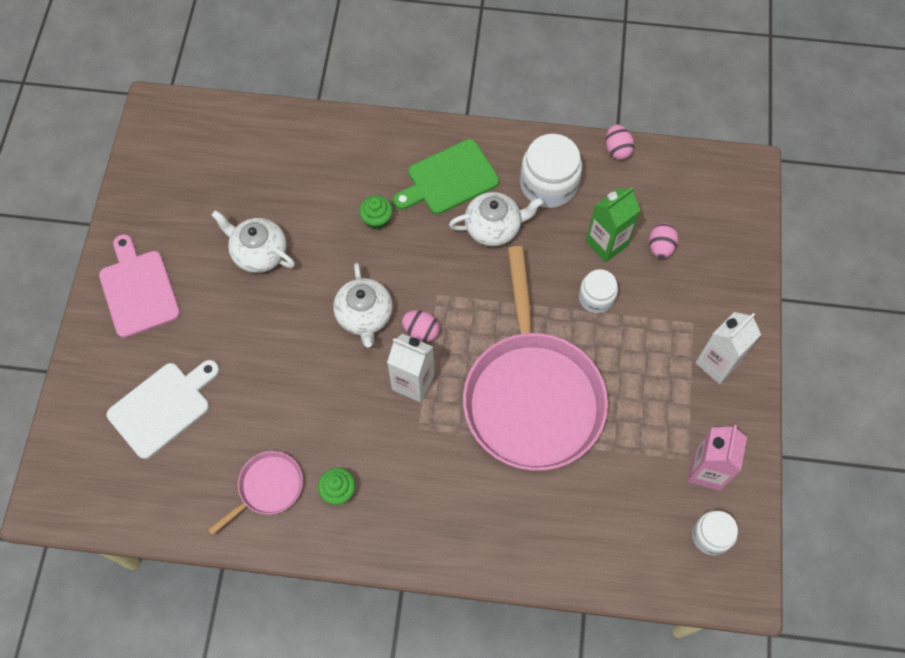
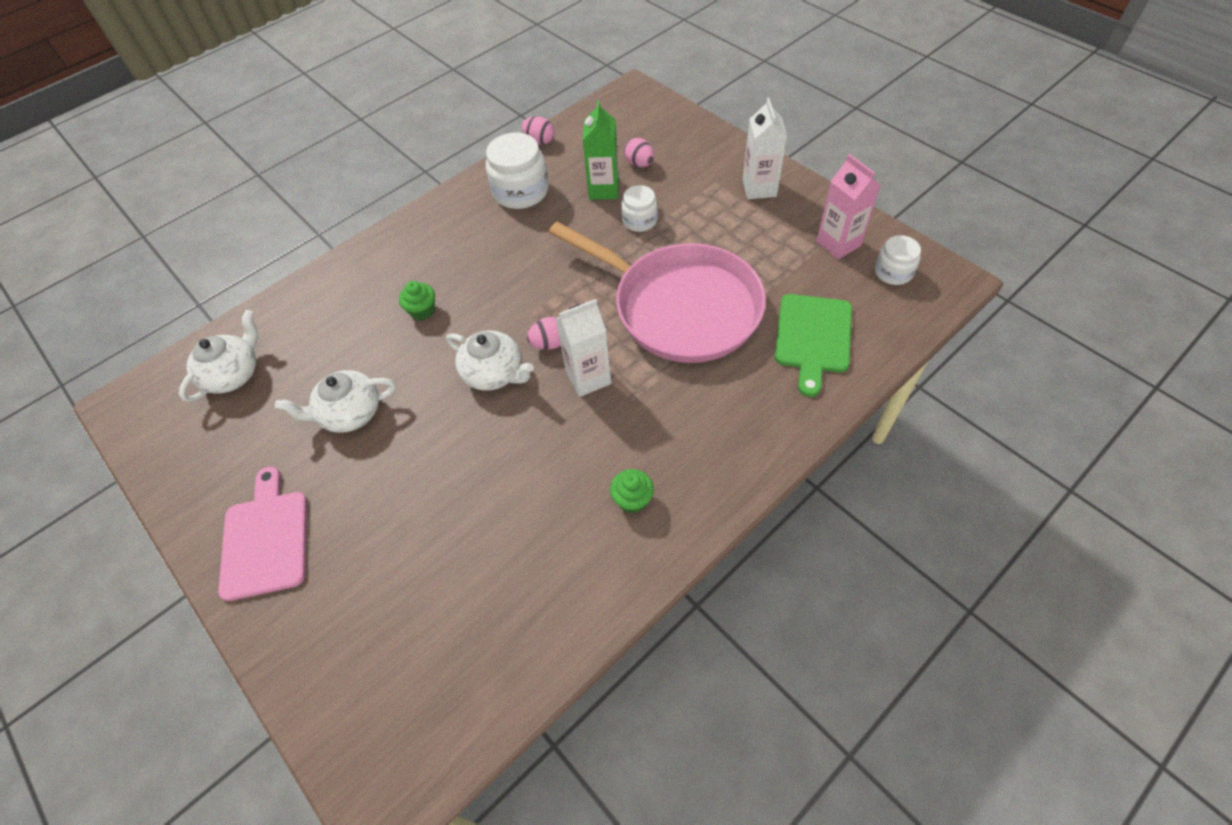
camera: 45 degrees left, 10 degrees down
(138, 290) = (265, 539): pink cutting board -> pink cutting board turned 60 degrees clockwise
(163, 407) = (403, 599): white cutting board -> none
(268, 488) = (575, 558): pink pan -> none
(449, 179) = (445, 244): green cutting board -> green cutting board (813, 337)
(494, 227) = (517, 243): white teapot -> white teapot (234, 374)

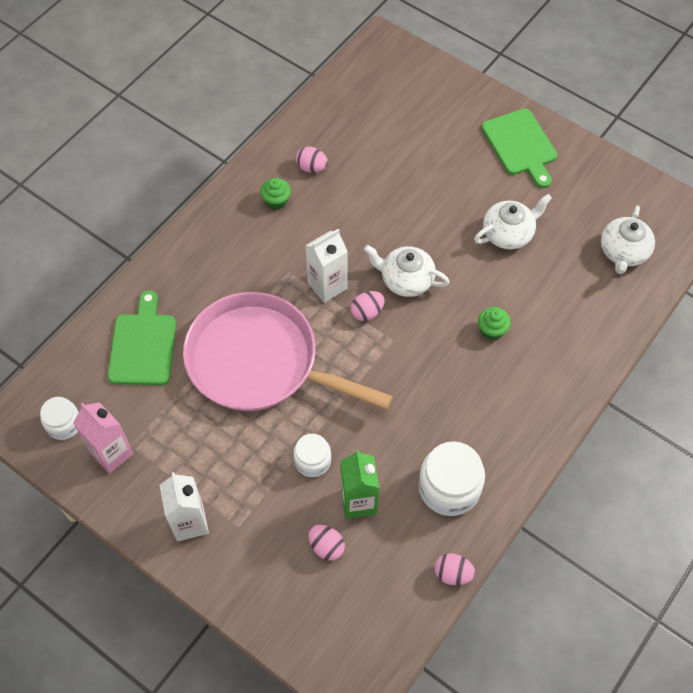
camera: 165 degrees right, 5 degrees up
(265, 539) = (520, 145): pink cutting board -> green cutting board
(572, 547) = (312, 167): none -> pink egg

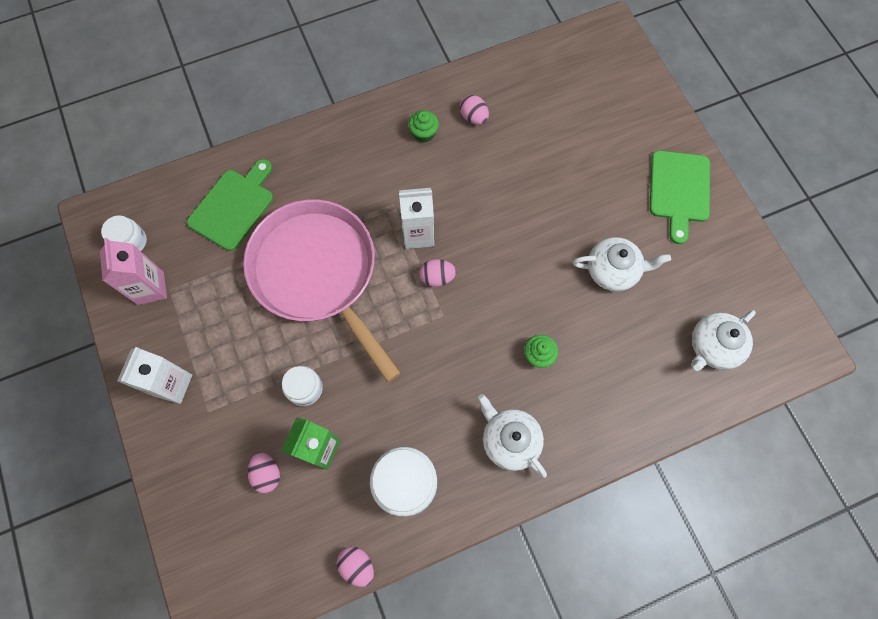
camera: 30 degrees right, 10 degrees up
(406, 280) = (490, 265): white teapot -> white teapot (509, 440)

